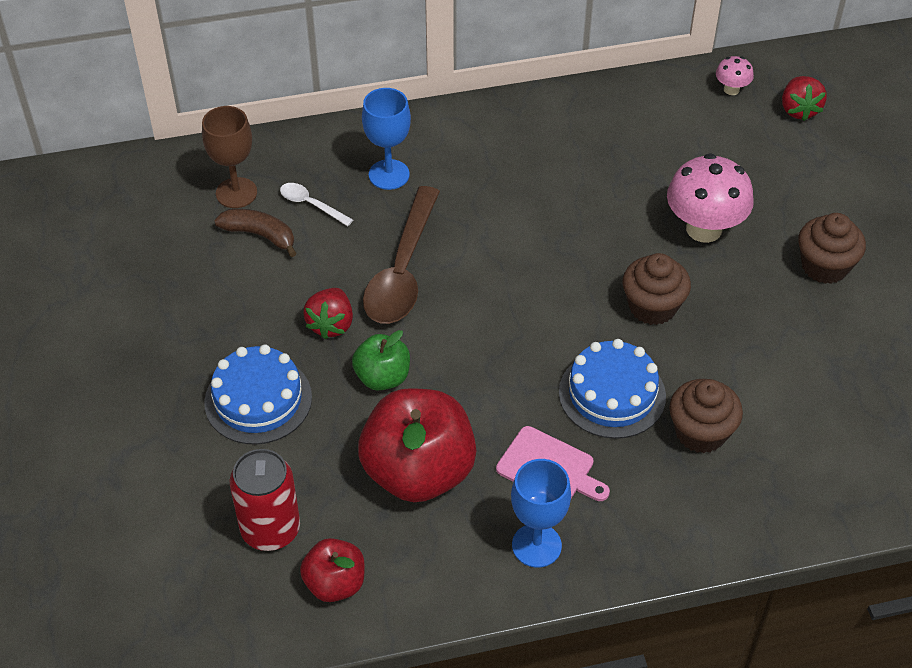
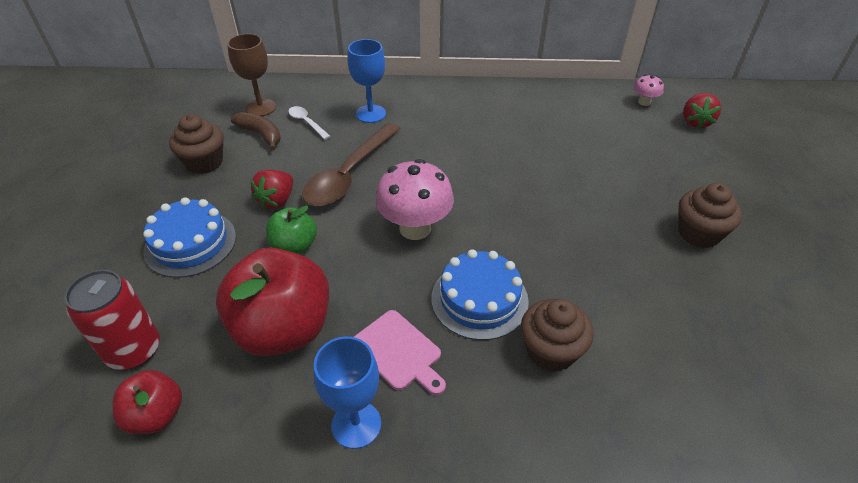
camera: 15 degrees right, 5 degrees down
(652, 307) = (538, 236): brown cupcake -> brown cupcake (204, 162)
(704, 229) = (598, 187): pink mushroom -> pink mushroom (415, 228)

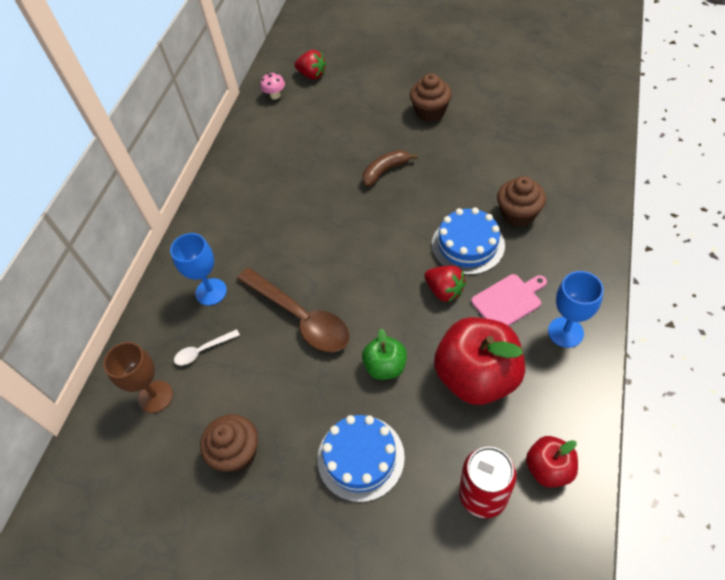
camera: 70 degrees left, 10 degrees up
(261, 135) = (208, 396): brown banana -> brown banana (385, 171)
(277, 201) = (320, 380): red strawberry -> red strawberry (444, 291)
(415, 228) = (385, 275): pink mushroom -> none

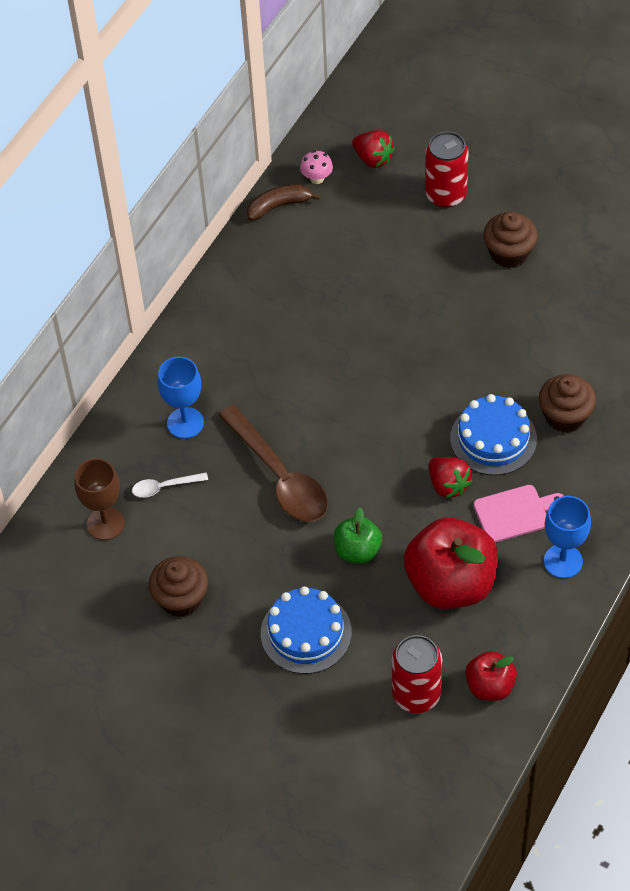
camera: 10 degrees right, 0 degrees up
(371, 85) = (445, 194): none -> red can
(385, 171) = (427, 322): brown banana -> brown banana (279, 206)

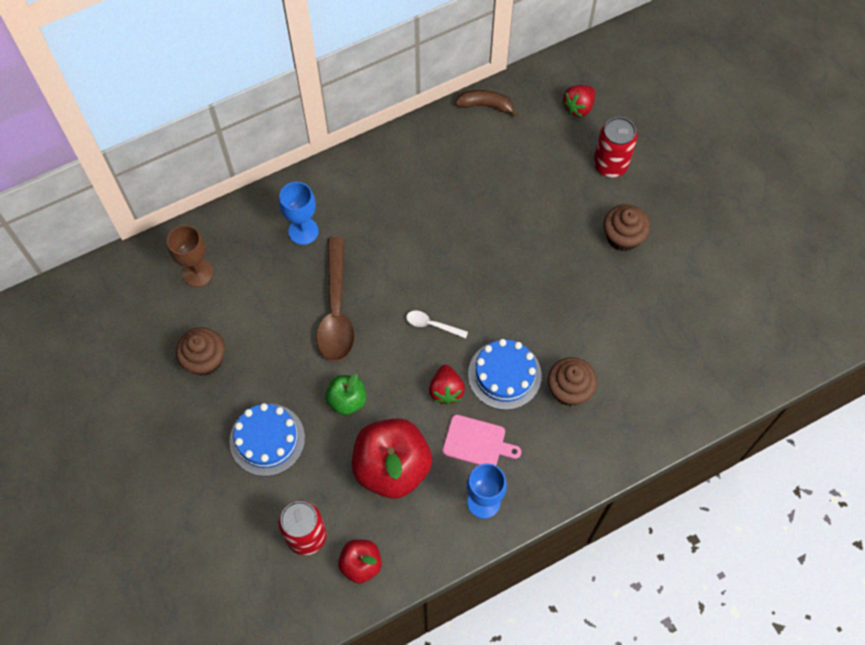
camera: 30 degrees right, 10 degrees up
(164, 487) = (255, 270): white spoon -> white spoon (432, 325)
(317, 178) = (527, 100): pink mushroom -> none
(373, 159) = (578, 107): red strawberry -> red strawberry turned 60 degrees clockwise

